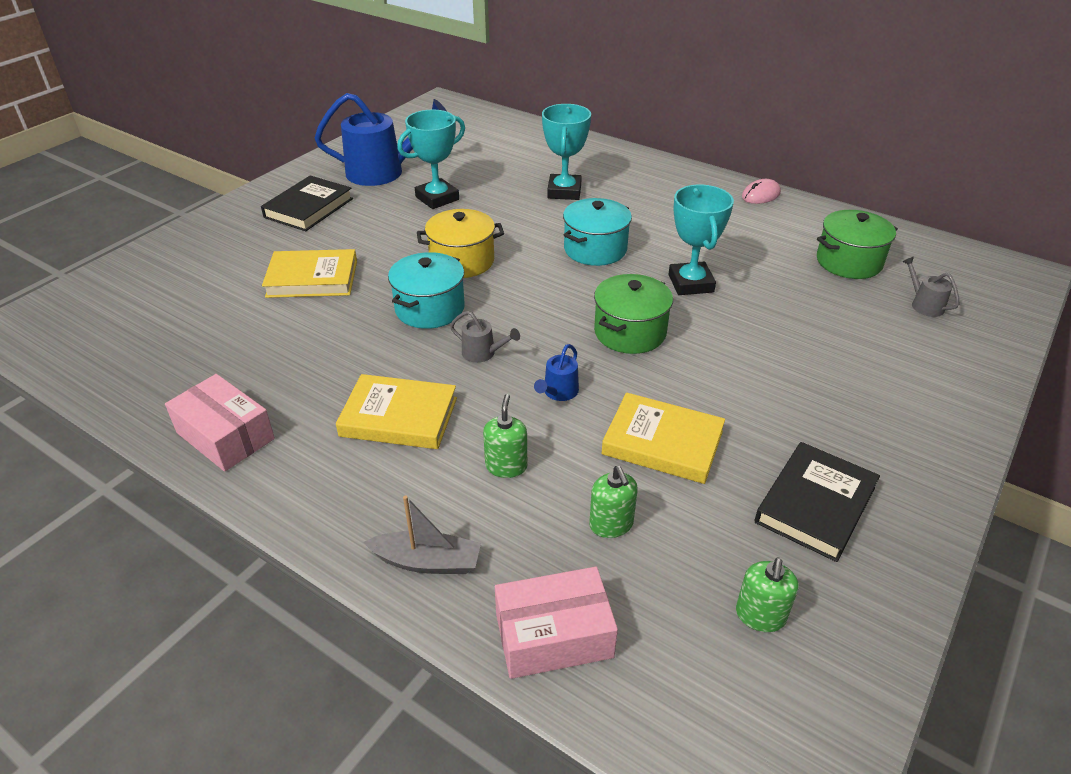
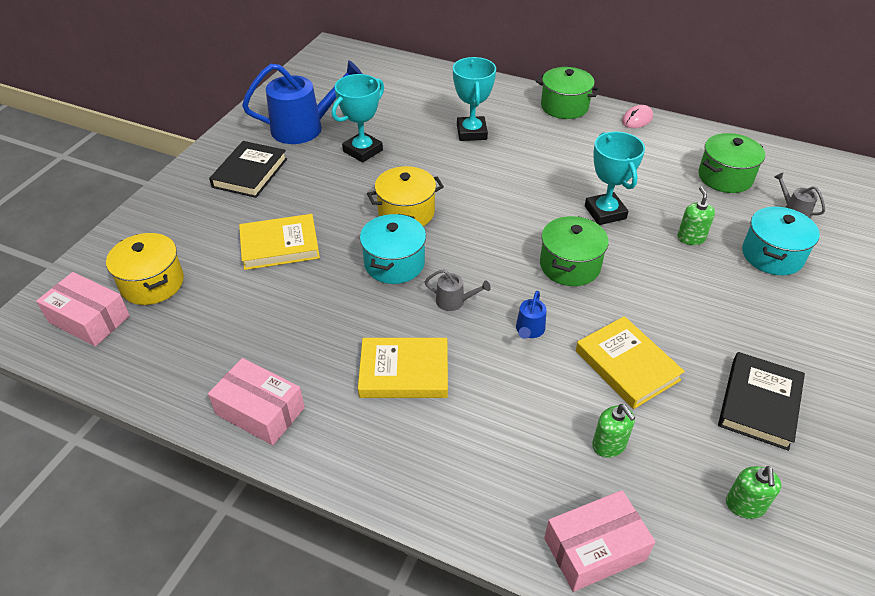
camera: 10 degrees left, 5 degrees up
(86, 326) = (89, 319): none -> pink box
(164, 300) = (152, 283): none -> yellow pot
(427, 561) = (473, 501): grey boat -> none
(506, 466) = (508, 405): green soap dispenser -> green soap dispenser (691, 238)
(595, 249) = (516, 188): turquoise pot -> turquoise pot (772, 255)
(662, 443) = (627, 365): yellow book -> yellow book turned 45 degrees clockwise
(679, 176) = (564, 106): none -> green pot

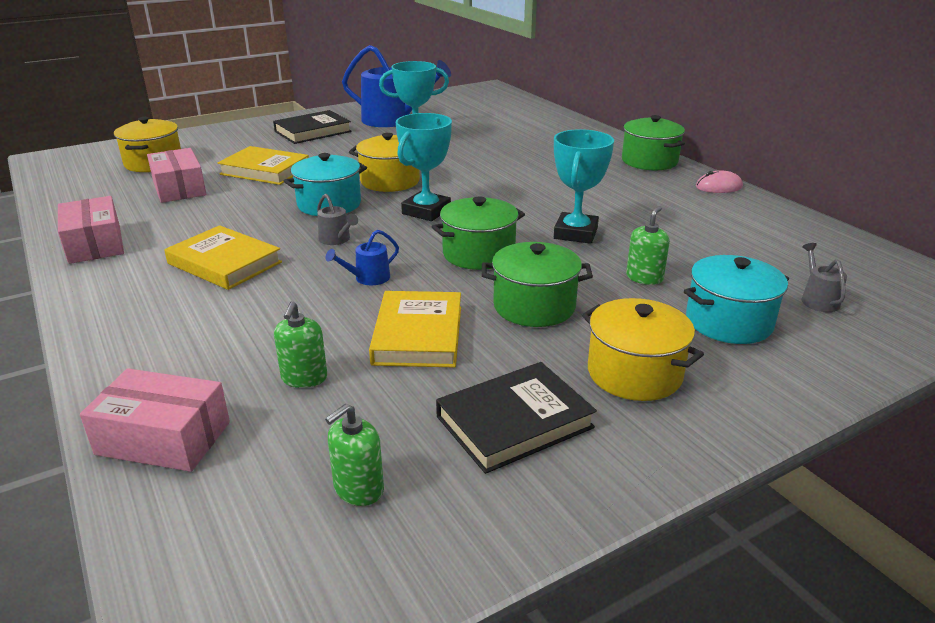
camera: 35 degrees right, 15 degrees down
(89, 319) = (89, 167): pink box -> pink box (179, 188)
(471, 132) = (528, 154): turquoise trophy -> turquoise trophy (426, 211)
(725, 177) = (763, 250): green pot -> green pot (534, 306)
(772, 327) = (634, 373): none -> yellow pot

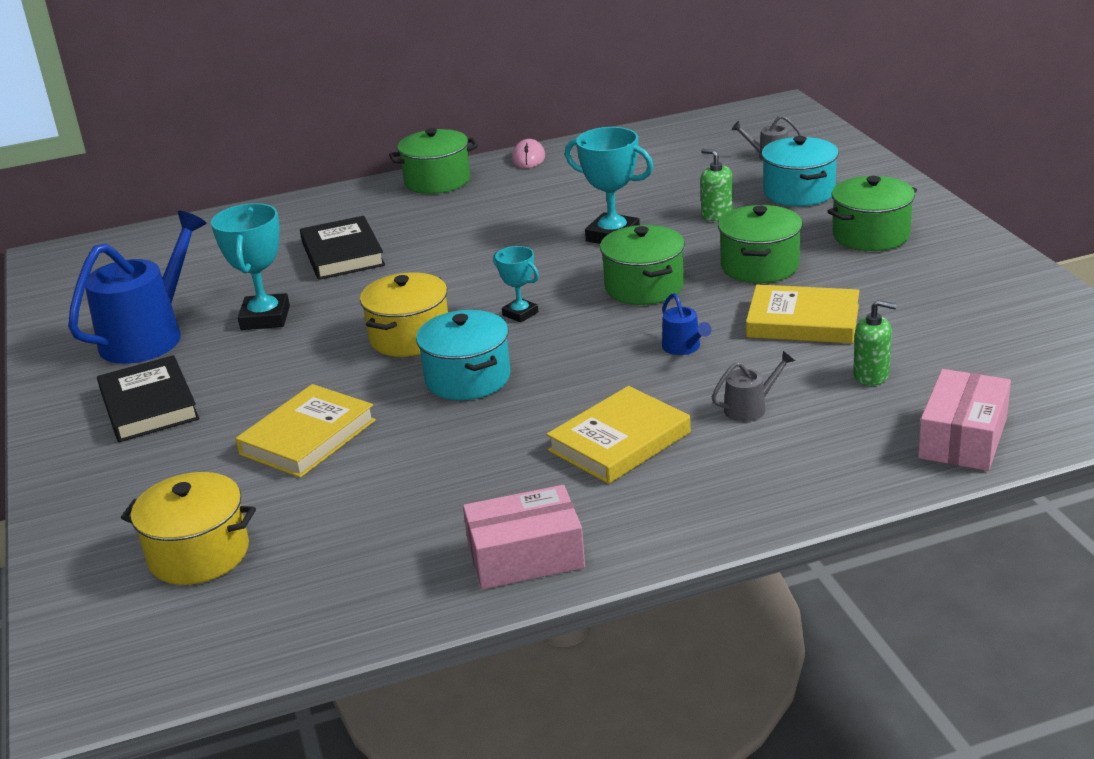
camera: 75 degrees left, 0 degrees up
(179, 188) = (340, 510): pink box -> none
(336, 239) = (579, 369): grey watering can -> grey watering can (750, 408)
(358, 489) = (1018, 346): green soap dispenser -> none
(426, 211) = (520, 314): turquoise trophy -> turquoise trophy, size x0.58
(514, 422) = (934, 284): black book -> black book (342, 254)
(634, 373) = (871, 235): yellow pot -> green pot

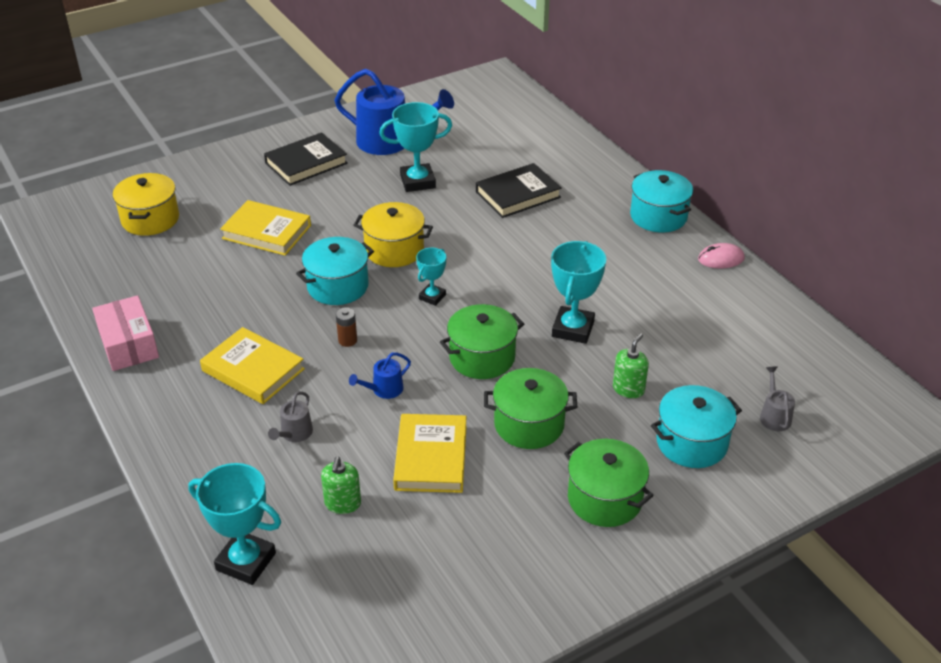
camera: 75 degrees right, 10 degrees up
(437, 181) = (658, 216): green pot -> turquoise pot
(583, 371) = (347, 340): none -> brown battery
(750, 408) = (294, 434): grey watering can -> grey watering can turned 60 degrees clockwise
(963, 438) = (246, 561): pink box -> turquoise trophy

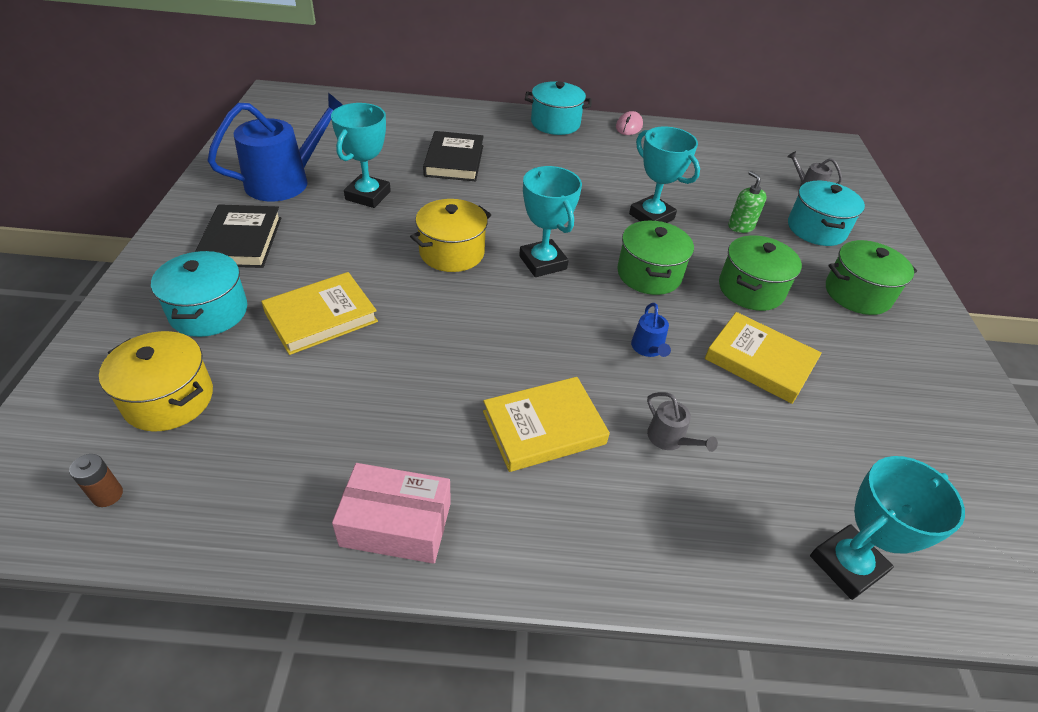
camera: 60 degrees left, 5 degrees up
(337, 286) = (468, 309): turquoise pot -> turquoise pot (209, 312)
(343, 503) = (792, 447): green soap dispenser -> none
(347, 340) = (557, 339): brown battery -> brown battery (107, 495)
(432, 297) = (543, 262): turquoise trophy -> turquoise trophy, size x1.72

